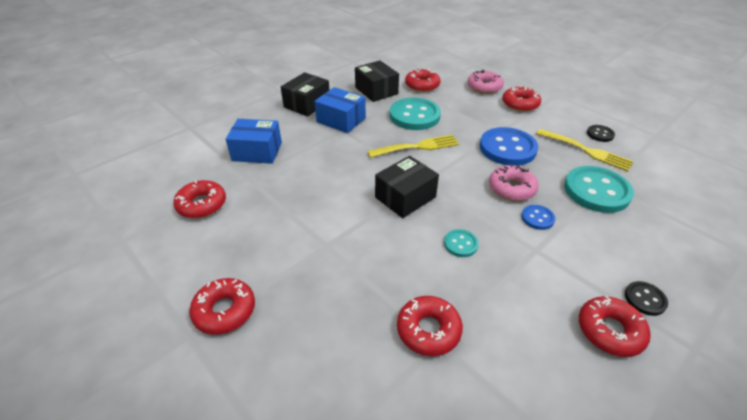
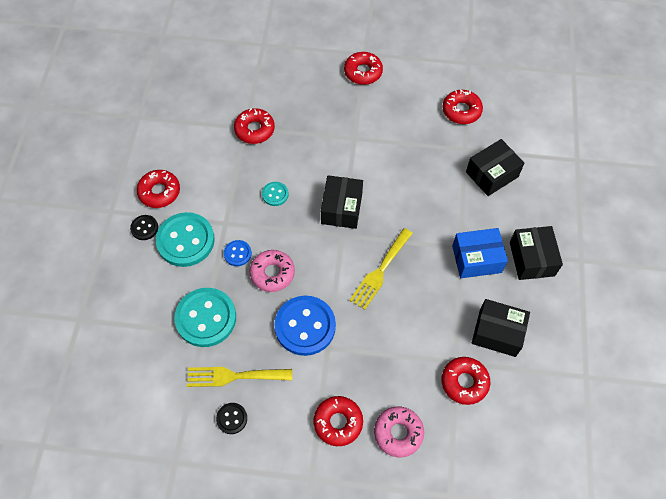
camera: 140 degrees right, 20 degrees up
(257, 151) = (492, 174): blue box -> black box
(414, 116) = (421, 316): turquoise button -> turquoise button (185, 240)

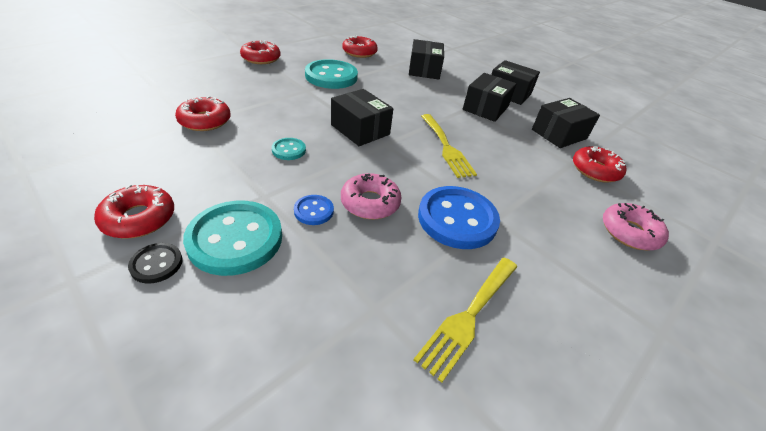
camera: 55 degrees left, 20 degrees down
(206, 318) = (360, 290): turquoise button -> turquoise button (331, 76)
(232, 418) = (531, 361): black button -> none
(338, 422) = (594, 265): red donut -> none
(476, 259) = (485, 108): blue box -> black box

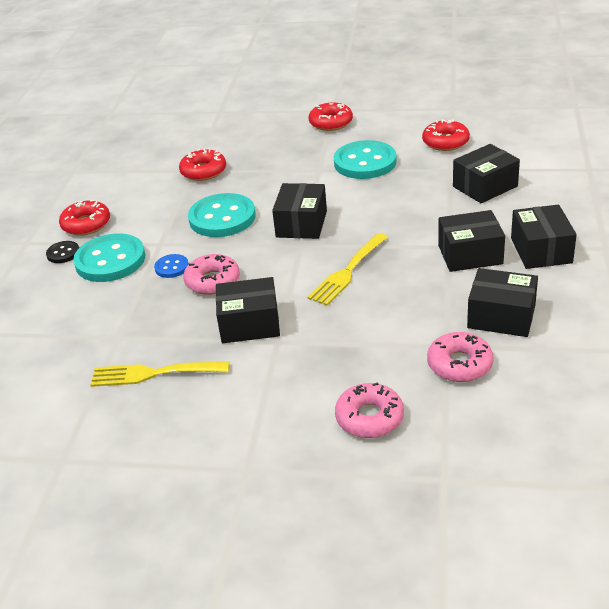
camera: 60 degrees right, 5 degrees down
(289, 150) = (222, 218): turquoise button -> turquoise button, size x2.10
(457, 219) = (249, 324): blue button -> black box
(595, 170) = (459, 364): red donut -> pink donut

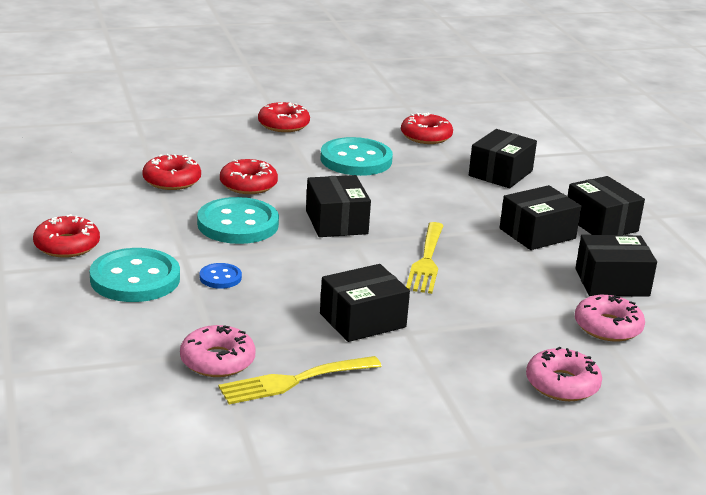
camera: 30 degrees left, 10 degrees down
(63, 253) = (64, 278): black button -> none
(212, 281) = (282, 285): pink donut -> pink donut (217, 361)
(258, 180) = (248, 184): none -> red donut

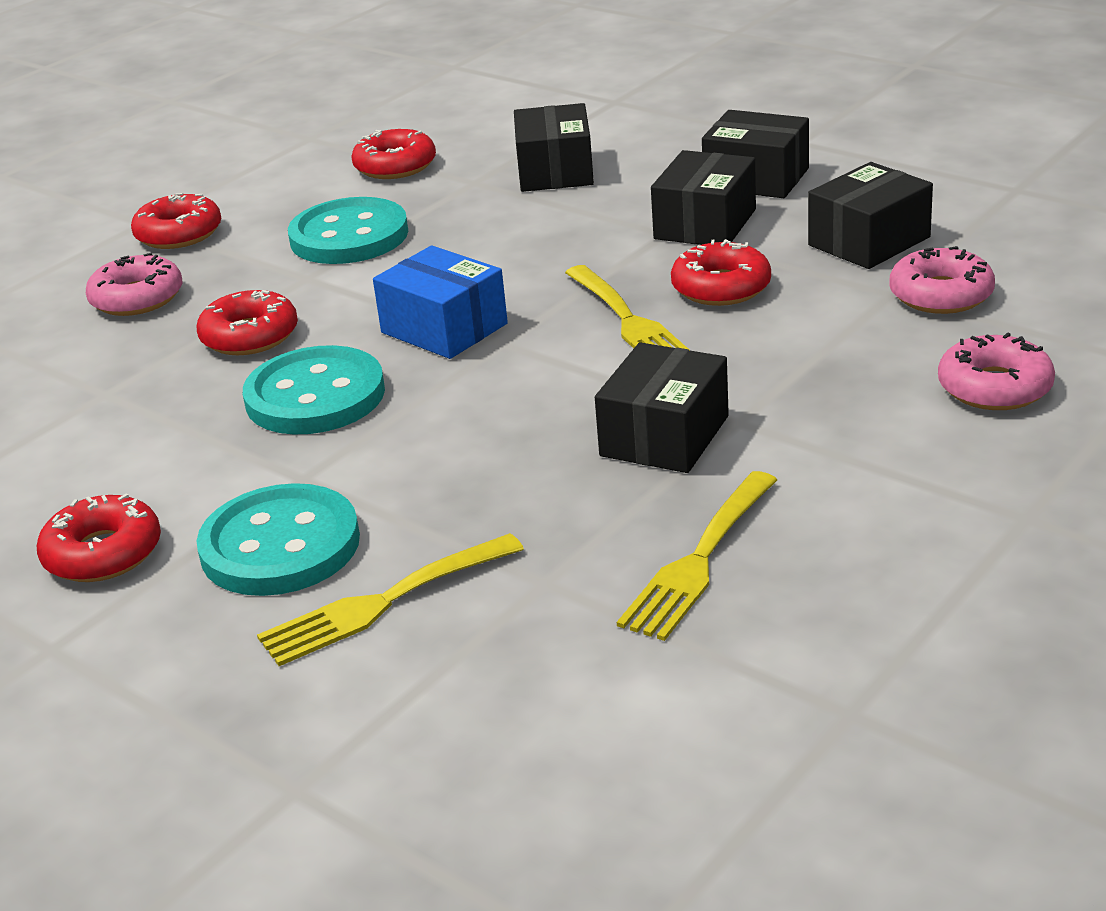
camera: 30 degrees left, 5 degrees up
(140, 324) = (383, 603): none -> yellow fork
(172, 180) = (128, 383): red donut -> red donut (721, 287)
(217, 361) = (563, 592): pink donut -> pink donut (137, 298)
(220, 277) = (399, 479): blue button -> none
(336, 222) = (444, 328): black box -> blue box

